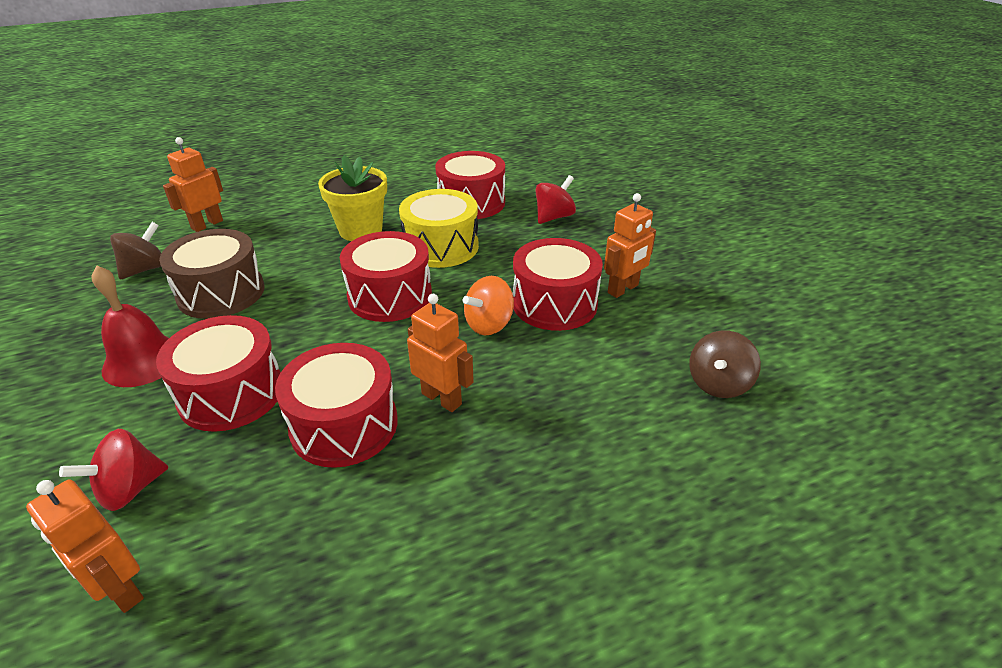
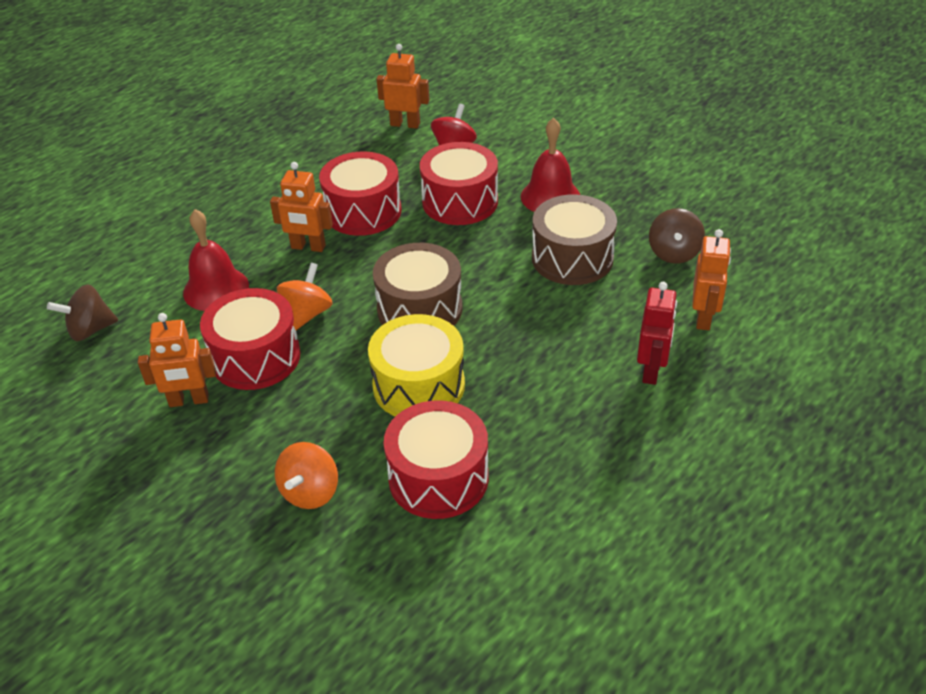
camera: 155 degrees right, 5 degrees up
(286, 210) = (651, 370): none -> red robot
(360, 230) = (530, 374): yellow flower pot -> none
(390, 296) = (419, 309): red drum -> brown drum
(554, 217) = (310, 492): red spinning top -> orange spinning top
(568, 383) = (216, 289): none -> red bell
(623, 289) = (189, 401): orange robot -> orange robot turned 120 degrees counterclockwise
(718, 384) = (90, 330): brown spinning top -> brown spinning top turned 120 degrees counterclockwise

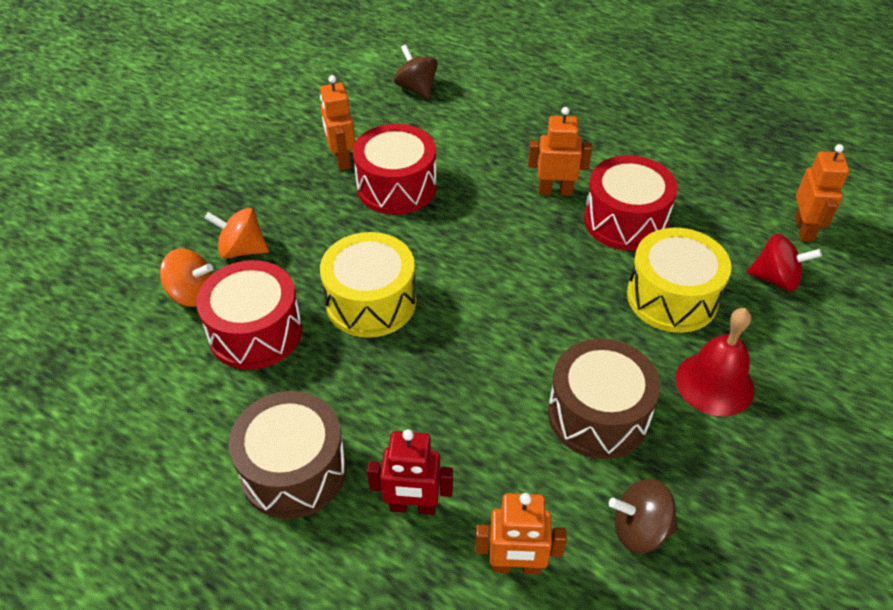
camera: 80 degrees right, 5 degrees up
(216, 289) = (480, 144): red bell -> none
(307, 314) = (458, 208): orange spinning top -> orange spinning top (192, 294)
(308, 247) = (555, 191): orange robot -> orange robot turned 90 degrees clockwise
(419, 309) = (480, 287): brown drum -> brown drum (294, 470)
(460, 201) = (672, 297): red drum -> yellow drum

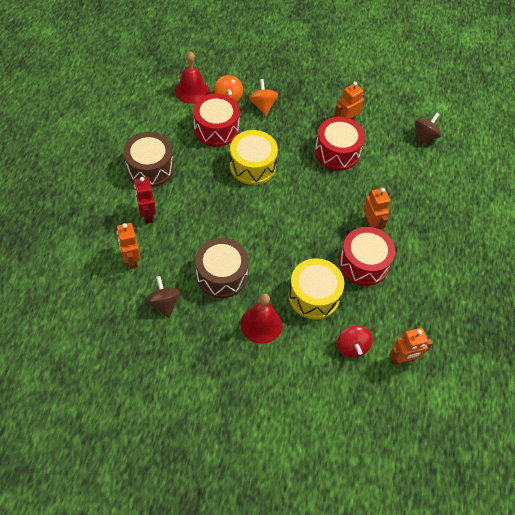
camera: 65 degrees right, 10 degrees up
(135, 345) = (192, 90): none -> red bell

